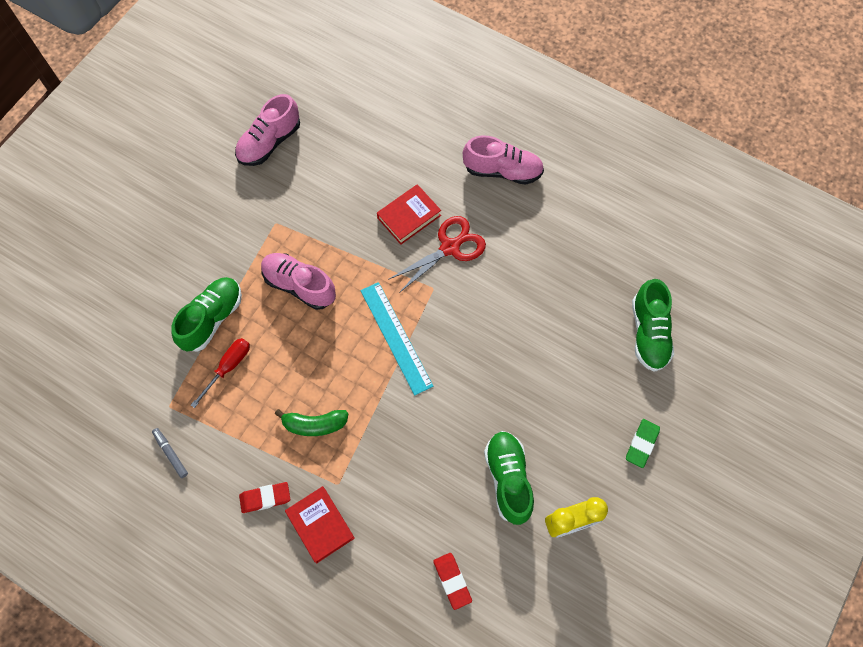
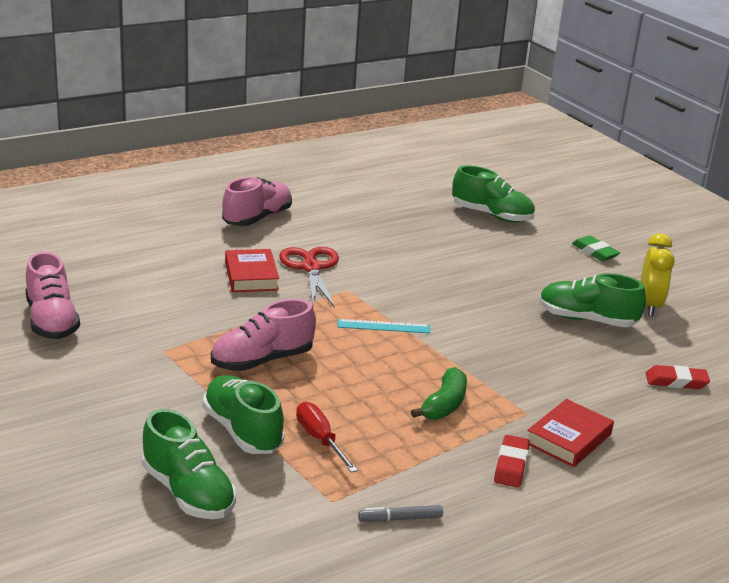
camera: 65 degrees left, 40 degrees down
(135, 324) = (188, 492): none -> green shoe
(320, 525) = (568, 439): red book -> red book turned 45 degrees counterclockwise
(396, 337) = (383, 326): turquoise ruler -> turquoise ruler, size x0.62

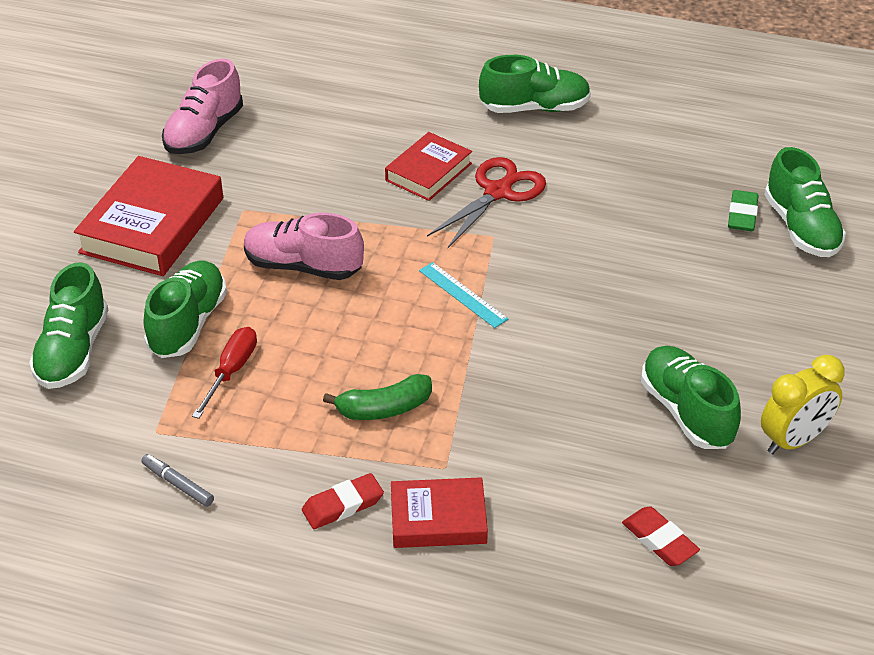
camera: 50 degrees right, 15 degrees up
(111, 391) = (152, 225): none -> red book
(257, 218) = (534, 108): pink shoe -> green shoe
(595, 252) = (849, 339): green eraser -> green eraser (742, 215)

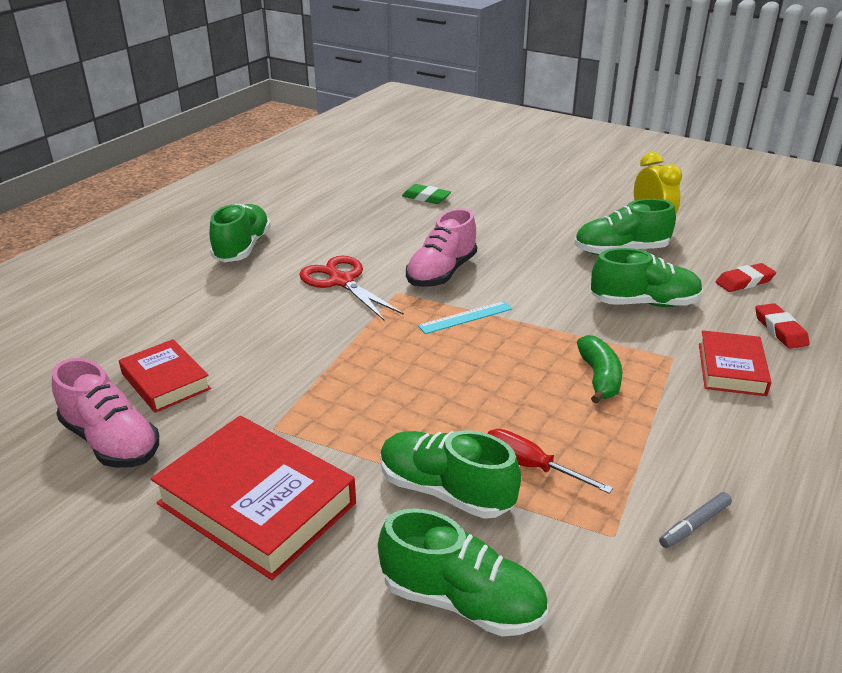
camera: 75 degrees left, 10 degrees down
(303, 266) = (387, 398): pink shoe -> pink shoe (441, 273)
(342, 505) = (719, 417): red eraser -> red eraser (780, 330)
(428, 172) = (291, 309): red book -> red book (166, 381)
(801, 228) = (449, 183): green shoe -> green shoe (644, 303)

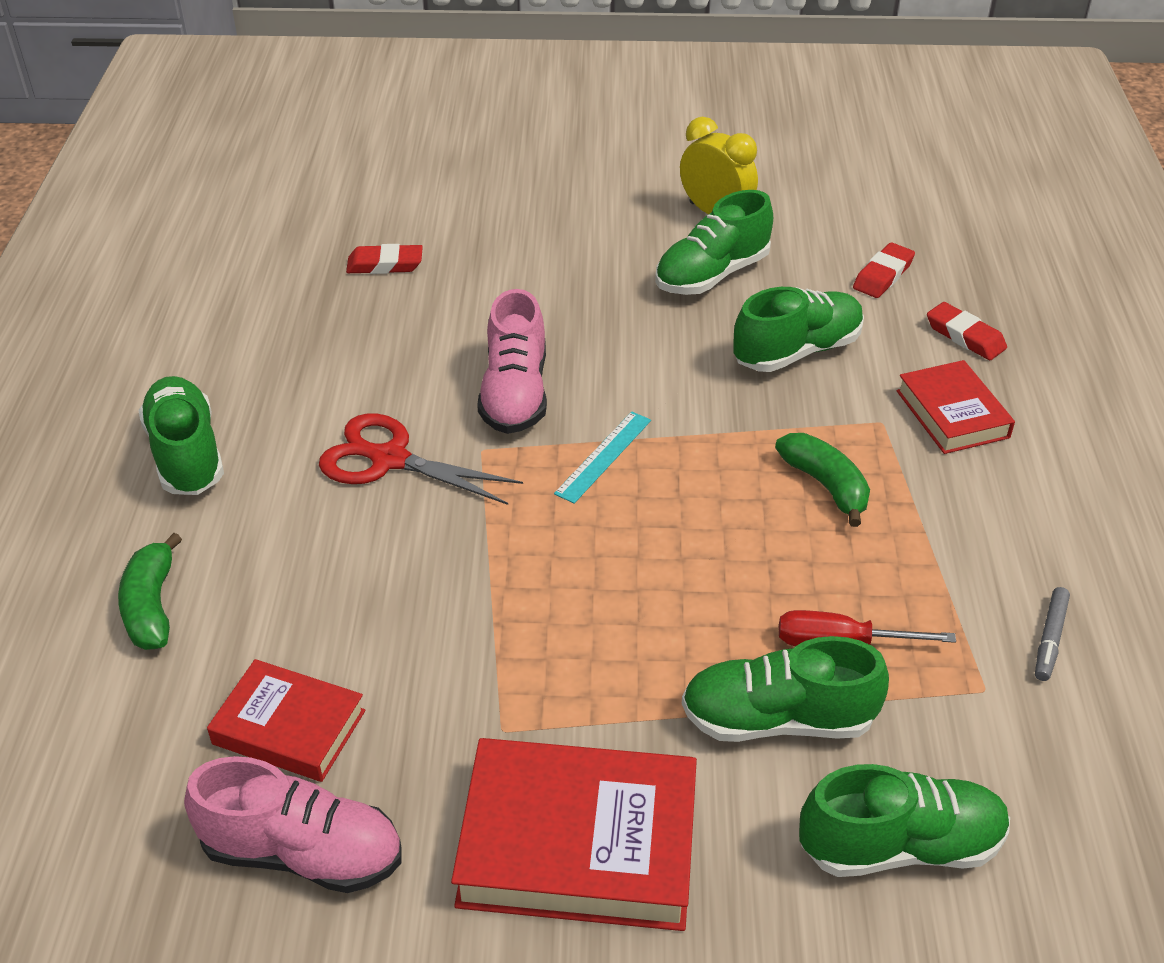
camera: 30 degrees left, 10 degrees up
(159, 305) = (152, 606): none -> green banana
(426, 198) = (385, 264): green eraser -> red eraser

